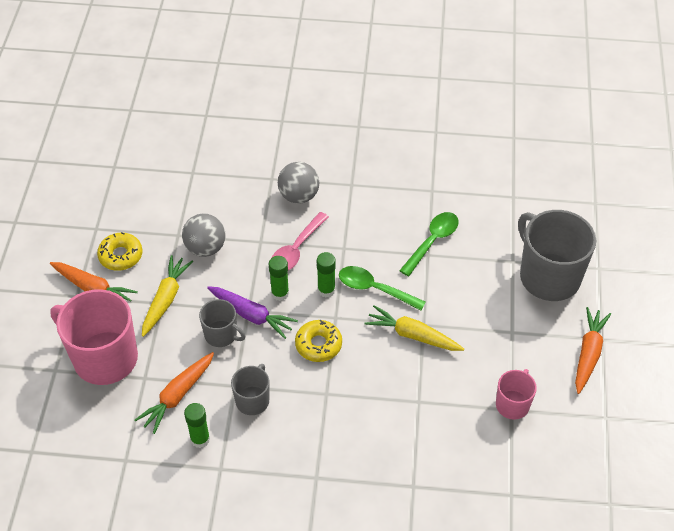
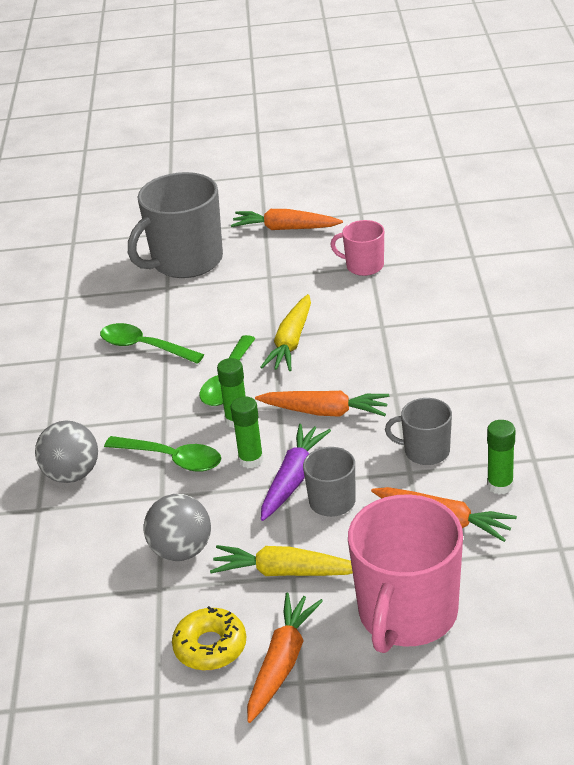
camera: 95 degrees left, 15 degrees down
(296, 249) = (172, 459): pink spoon -> green spoon
(318, 345) = (325, 412): yellow donut -> orange carrot

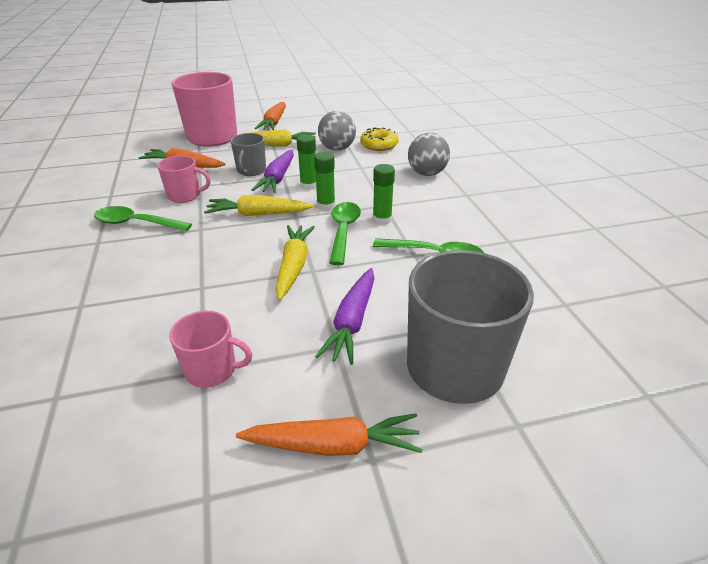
camera: 165 degrees right, 0 degrees up
(172, 459) = (364, 183): green spoon -> green spoon (136, 223)
(210, 646) = (309, 124): yellow donut -> yellow donut (379, 145)
(250, 292) = (352, 322): none -> purple carrot
(325, 412) = (258, 214): orange carrot -> yellow carrot
(425, 451) = (185, 195): grey mug -> pink mug
(500, 485) = (141, 182): green glue stick -> green glue stick (382, 219)

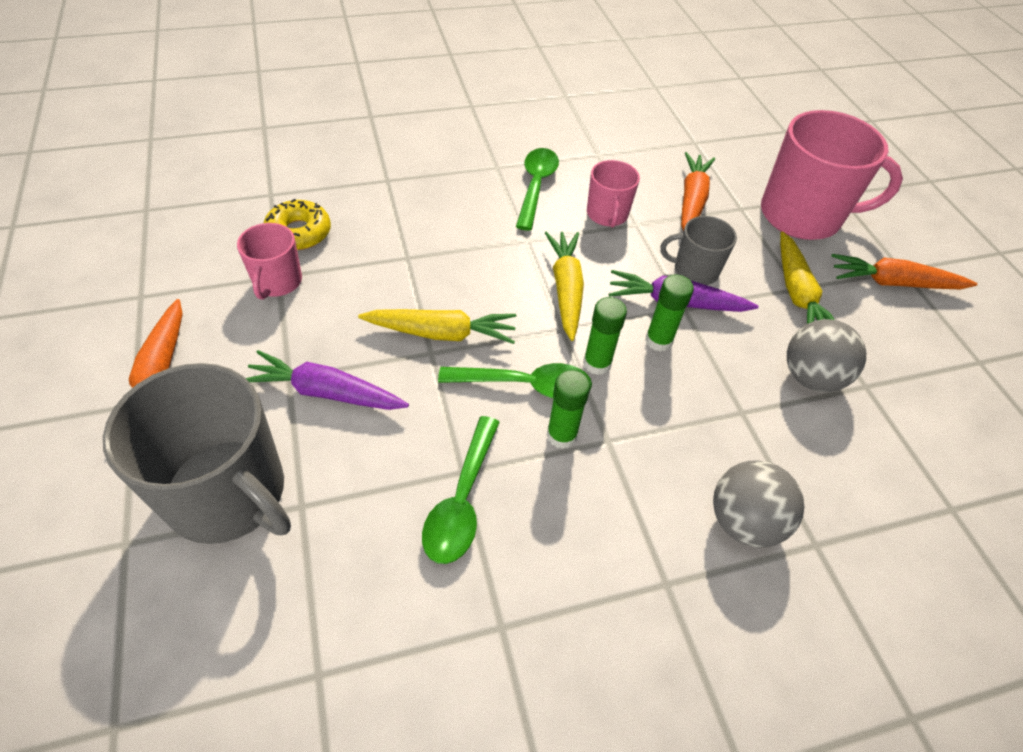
camera: 85 degrees right, 15 degrees up
(379, 145) = (852, 446): yellow donut -> yellow donut (299, 233)

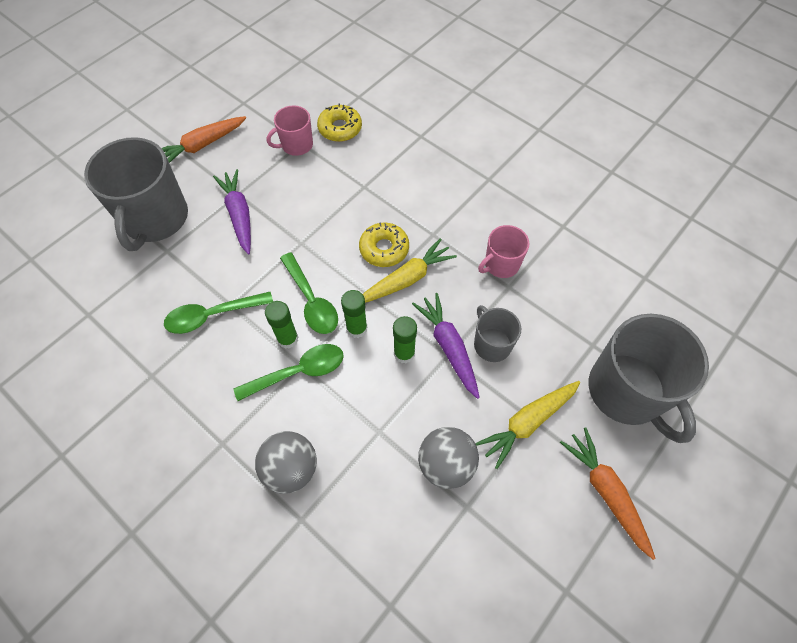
camera: 60 degrees right, 10 degrees up
(442, 333) = (318, 238): yellow carrot -> none
(510, 286) = (384, 249): none -> yellow donut
(536, 186) = (490, 210): green spoon -> green spoon (298, 372)
(692, 200) = (568, 308): orange carrot -> none
(802, 216) = (627, 391): pink mug -> grey mug

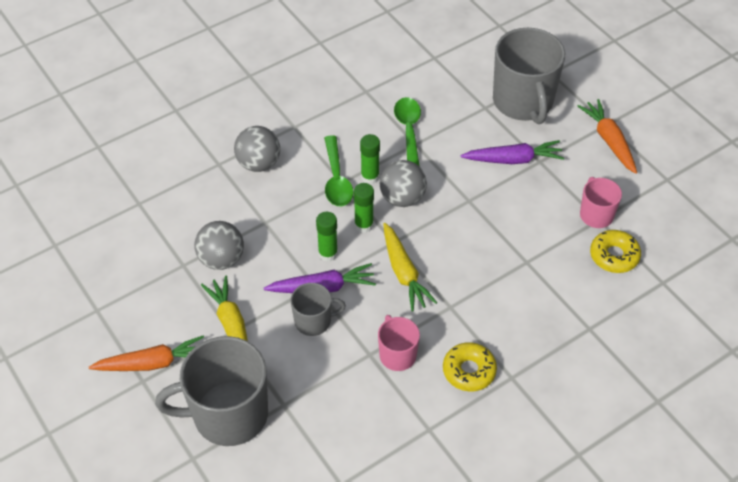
camera: 105 degrees right, 10 degrees down
(155, 219) = (523, 102): grey mug -> grey mug turned 120 degrees counterclockwise
(311, 301) = (402, 198): green spoon -> grey ball
(384, 249) = (443, 262): yellow donut -> yellow donut (469, 371)

